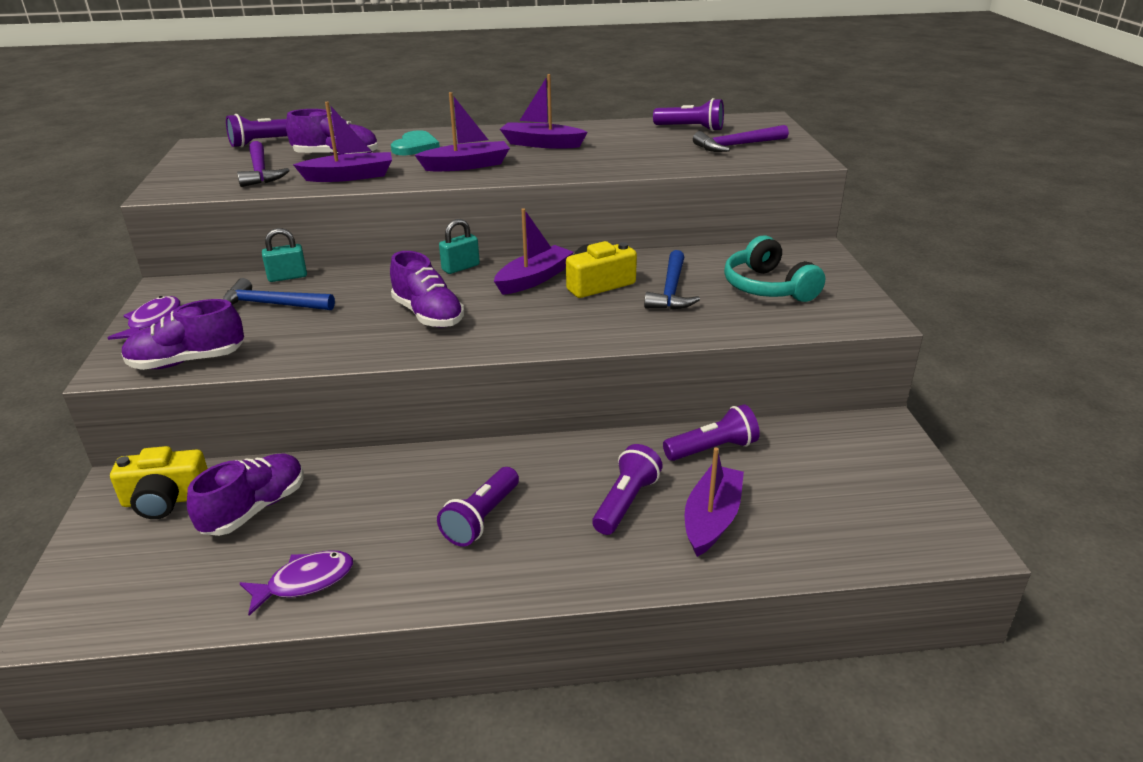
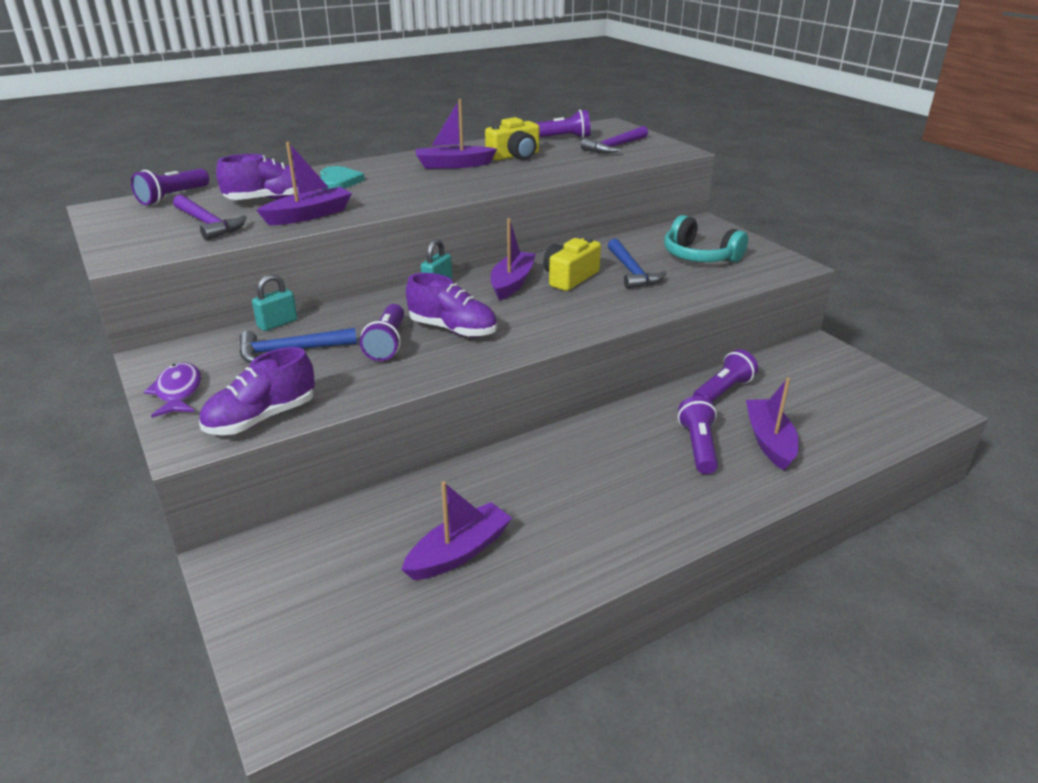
camera: 25 degrees left, 0 degrees up
(166, 500) = (293, 560): yellow camera -> yellow camera (515, 156)
(255, 509) = (392, 541): purple shoe -> none
(305, 582) = (501, 586): purple fish -> none
(467, 165) = (410, 191): purple boat -> purple boat (459, 552)
(481, 518) = (600, 490): purple flashlight -> purple flashlight (387, 343)

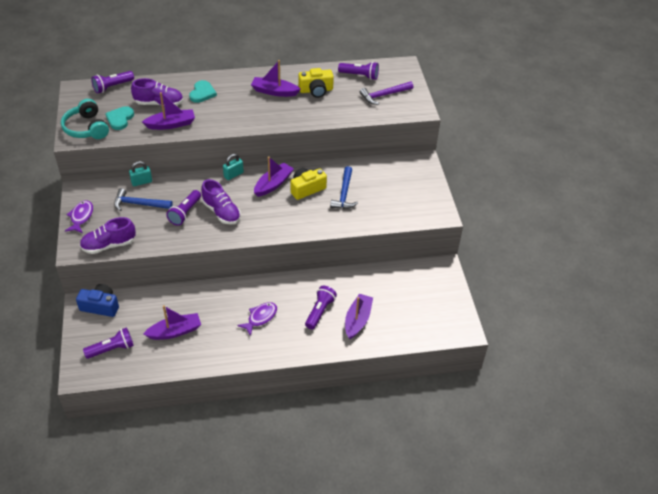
camera: 20 degrees right, 15 degrees up
(208, 224) = (120, 119): purple hammer -> turquoise heart
(272, 554) = (100, 306): none -> blue camera
(606, 483) = (260, 318): none -> purple fish
(699, 256) = (393, 191): turquoise headphones -> turquoise headphones (86, 128)
(723, 391) = (361, 281): purple flashlight -> purple flashlight (112, 349)

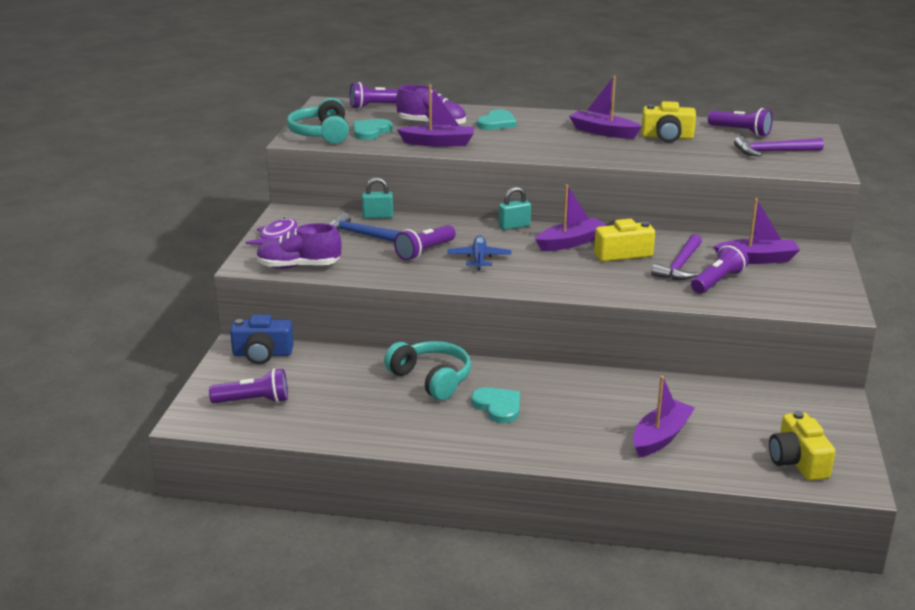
camera: 20 degrees right, 20 degrees down
(100, 306) = (262, 354): blue camera -> blue camera turned 150 degrees clockwise
(175, 331) = (357, 399): purple boat -> purple boat (757, 259)
(214, 304) = (431, 379): none -> turquoise headphones
(221, 212) = (479, 258): purple shoe -> blue plane
(260, 318) = (498, 406): purple fish -> turquoise heart
(320, 311) = (599, 416): purple flashlight -> purple flashlight (717, 281)
(344, 194) = (680, 266): blue hammer -> purple hammer
(433, 321) = (797, 461): none -> yellow camera

